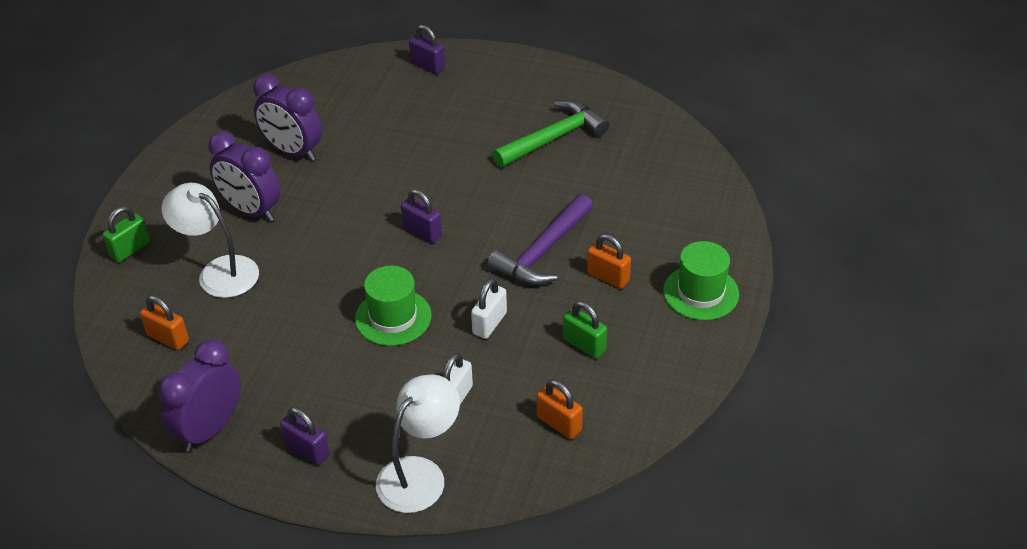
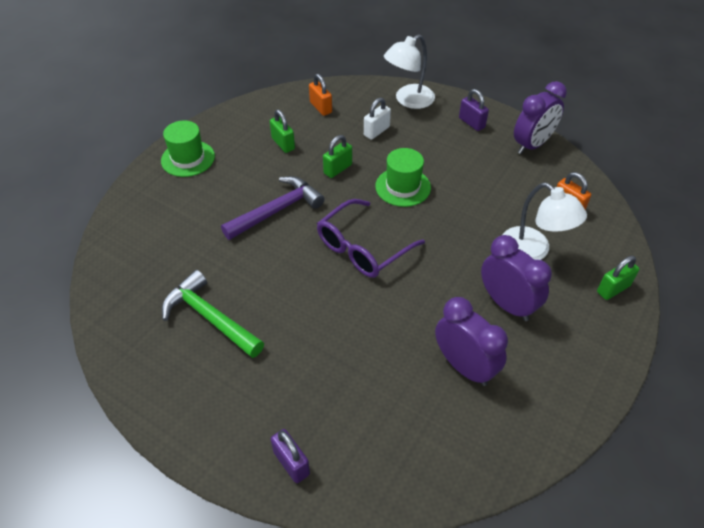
camera: 165 degrees left, 5 degrees up
(422, 232) = (362, 248): purple padlock -> purple glasses
(489, 323) = (338, 169): white padlock -> green padlock
(553, 138) = (210, 317): green hammer -> green hammer turned 60 degrees clockwise
(608, 277) = (241, 182): orange padlock -> none

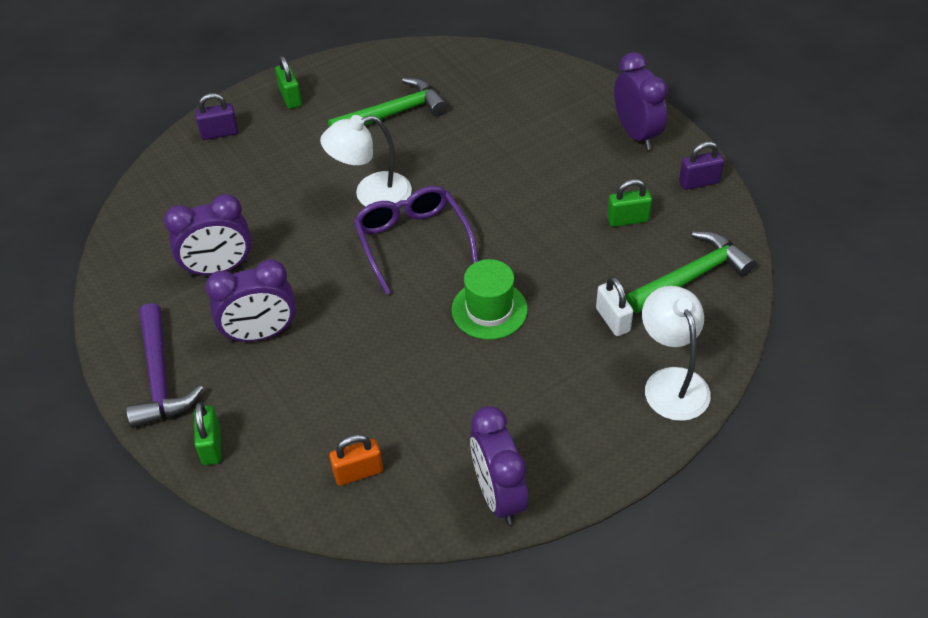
camera: 115 degrees right, 0 degrees up
(188, 158) = (636, 134): green hat -> purple clock
(277, 210) = (510, 188): purple hammer -> purple hammer (160, 377)
(321, 107) = (692, 276): orange padlock -> green hammer
(338, 169) = (554, 258): green padlock -> green padlock (290, 98)
(471, 123) = (584, 440): purple padlock -> purple padlock (699, 182)
(533, 251) = (313, 394): white lamp -> white lamp (371, 194)

